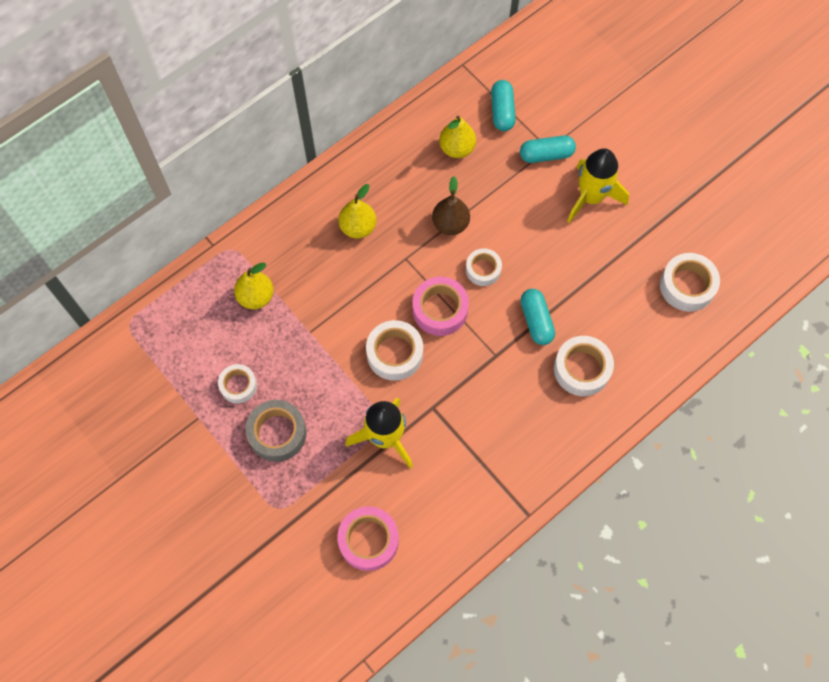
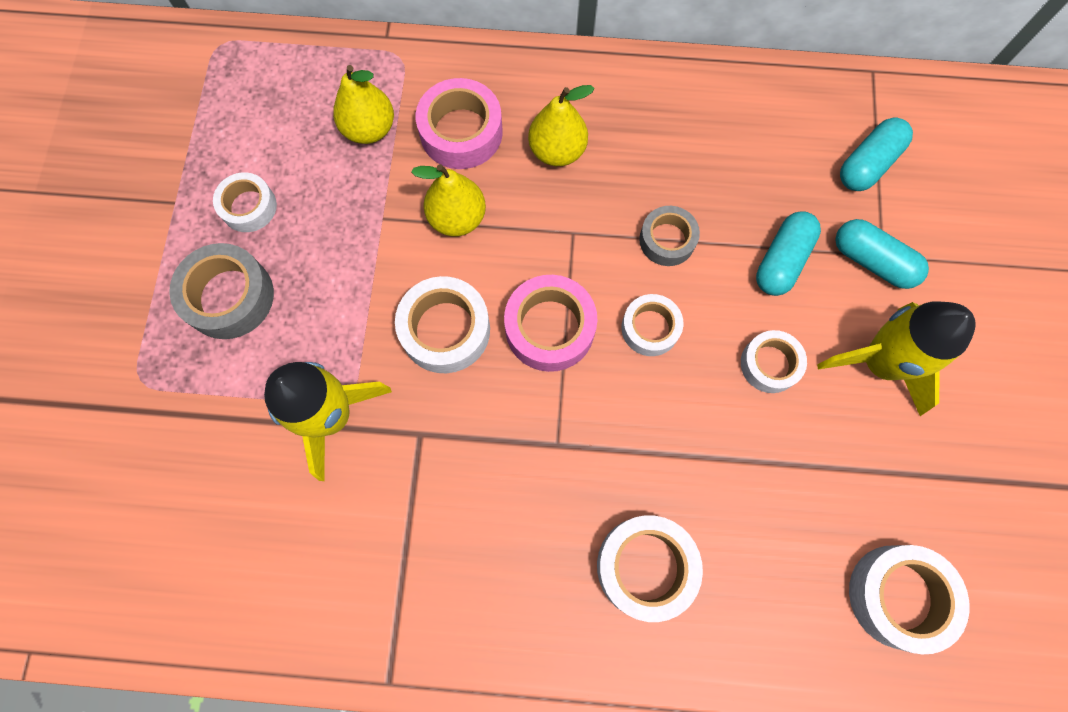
camera: 45 degrees right, 5 degrees up
(368, 540) = (186, 517): pink tape -> pink tape (461, 132)
(450, 224) = (667, 240): brown pear -> grey tape
(457, 148) = (766, 160): yellow pear -> yellow pear (457, 218)
(536, 321) = (650, 450): turquoise capsule -> turquoise capsule (782, 261)
(548, 239) = (769, 364): none -> white tape

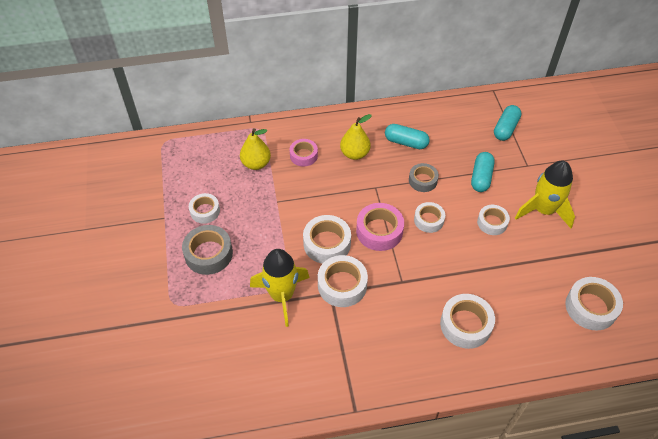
camera: 15 degrees left, 20 degrees down
(445, 423) = (342, 285): none -> white tape
(457, 218) = (315, 193): yellow pear -> none
(461, 132) = (303, 155): pink tape -> pink tape, size x0.65
(872, 261) = (523, 168): turquoise capsule -> turquoise capsule (406, 142)

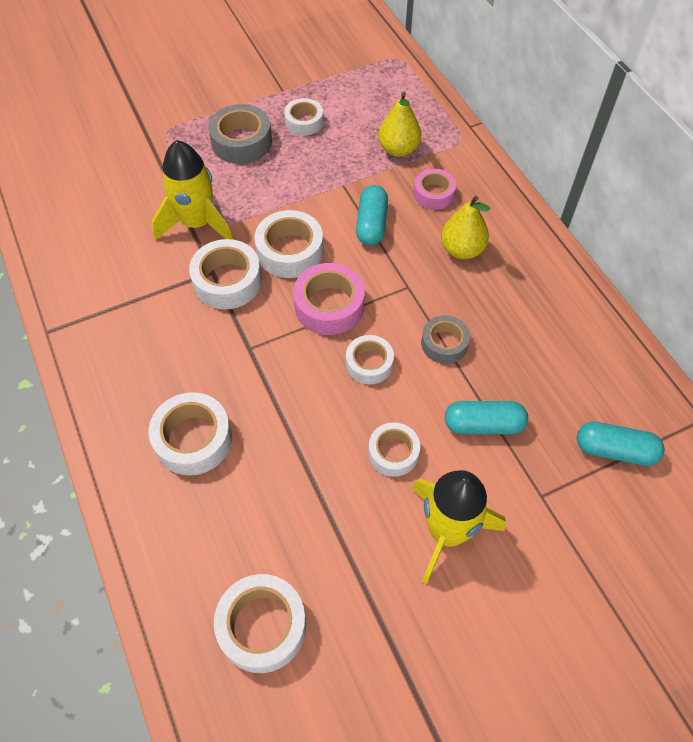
camera: 75 degrees right, 5 degrees up
(406, 142) = (513, 309): turquoise capsule -> turquoise capsule (371, 224)

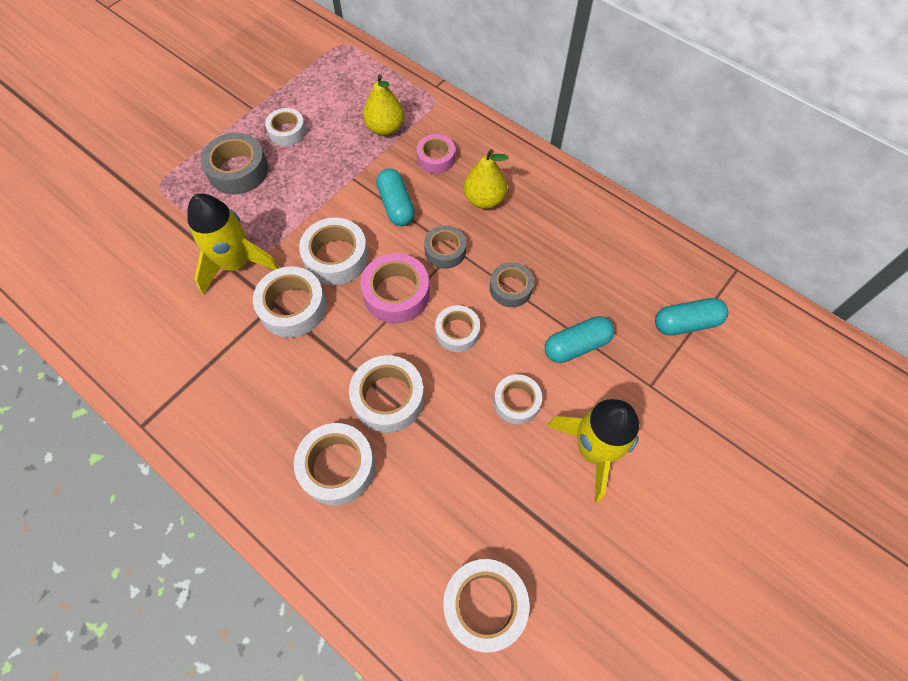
camera: 25 degrees left, 5 degrees up
(271, 397) = (388, 398): none -> white tape
(397, 284) = (445, 251): none -> grey tape

